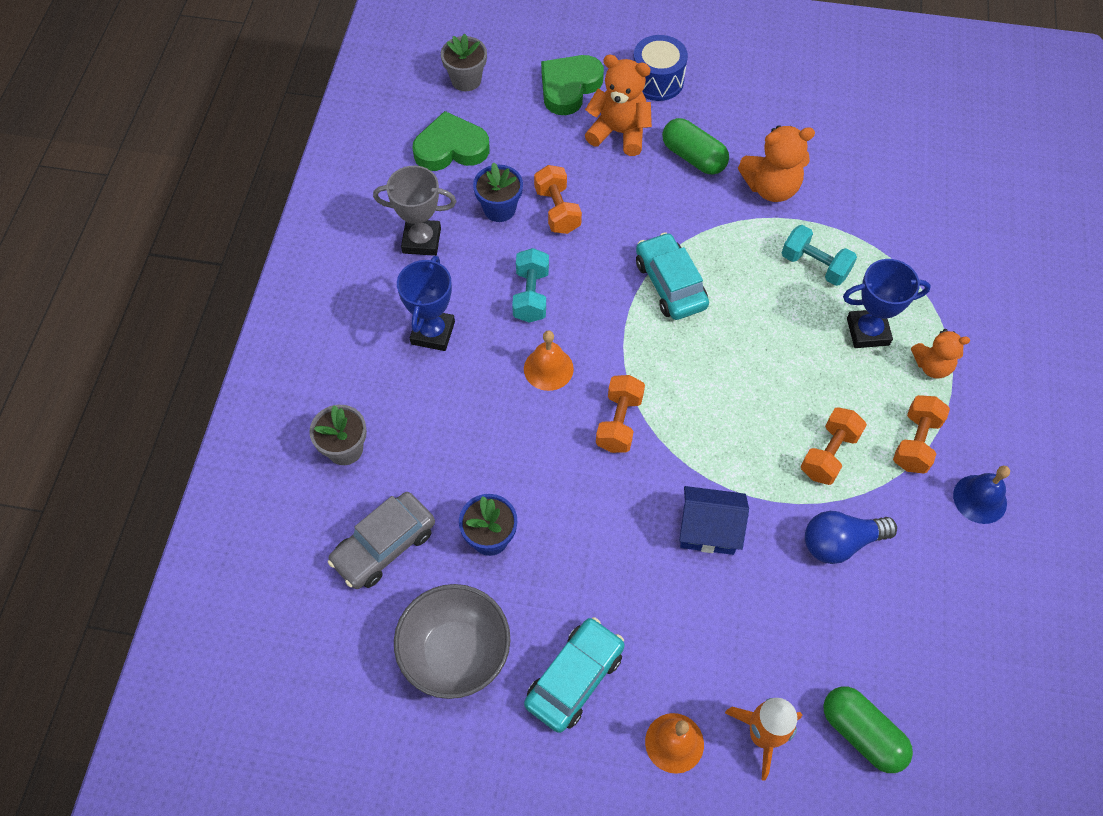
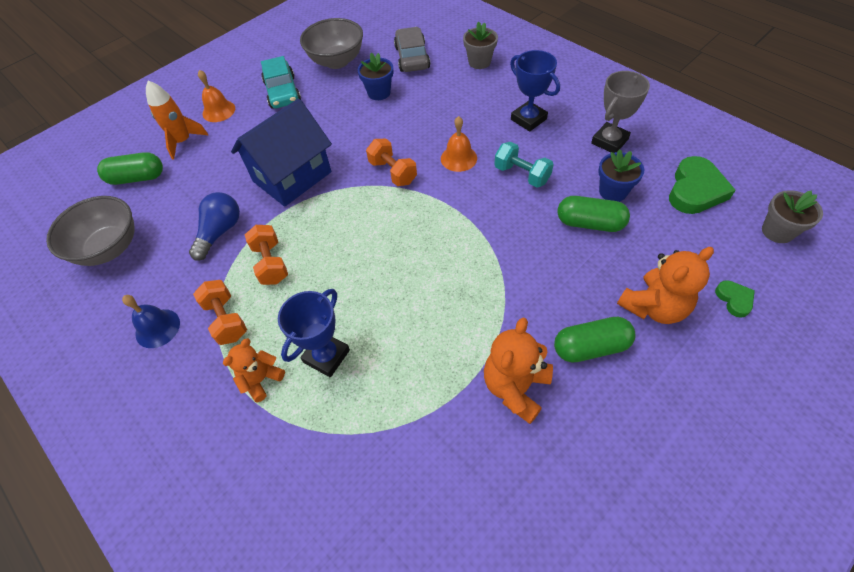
camera: 130 degrees right, 5 degrees down
(557, 210) = (589, 223): orange dumbbell -> green capsule
(569, 87) = (734, 299): green heart -> green heart, size x0.51
(657, 81) = (711, 377): blue drum -> none
(670, 284) = (471, 254): turquoise car -> none
(708, 530) = (292, 177): blue house -> blue house, size x1.66
(815, 265) = (412, 363): turquoise dumbbell -> none
(963, 651) = (109, 248): none -> grey bowl

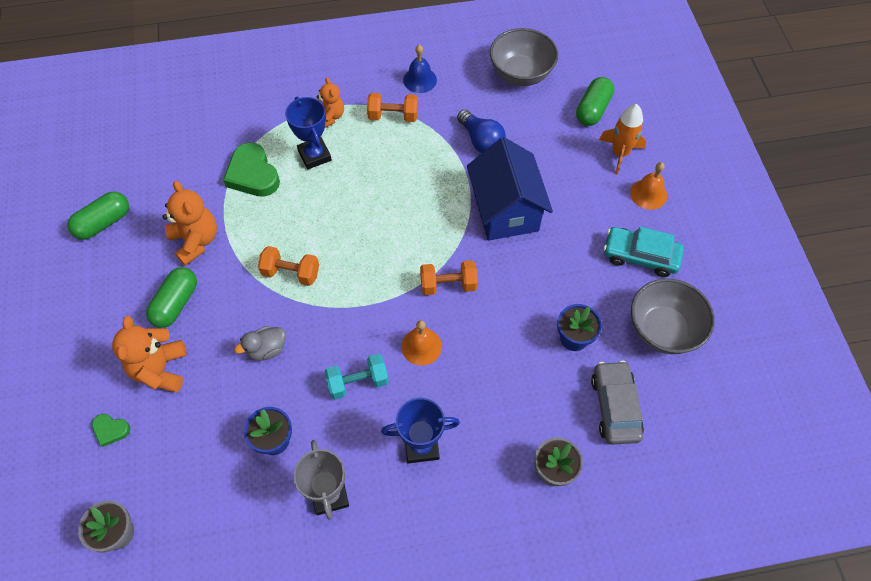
camera: 120 degrees right, 5 degrees up
(271, 263) = (421, 158): orange dumbbell -> orange dumbbell (291, 273)
(412, 57) = (615, 406): grey car -> grey car turned 120 degrees counterclockwise
(556, 245) = (266, 349): none -> grey duck
(589, 223) = (262, 391): green capsule -> green capsule (104, 223)
(695, 190) = (212, 512): green heart -> green heart (253, 174)

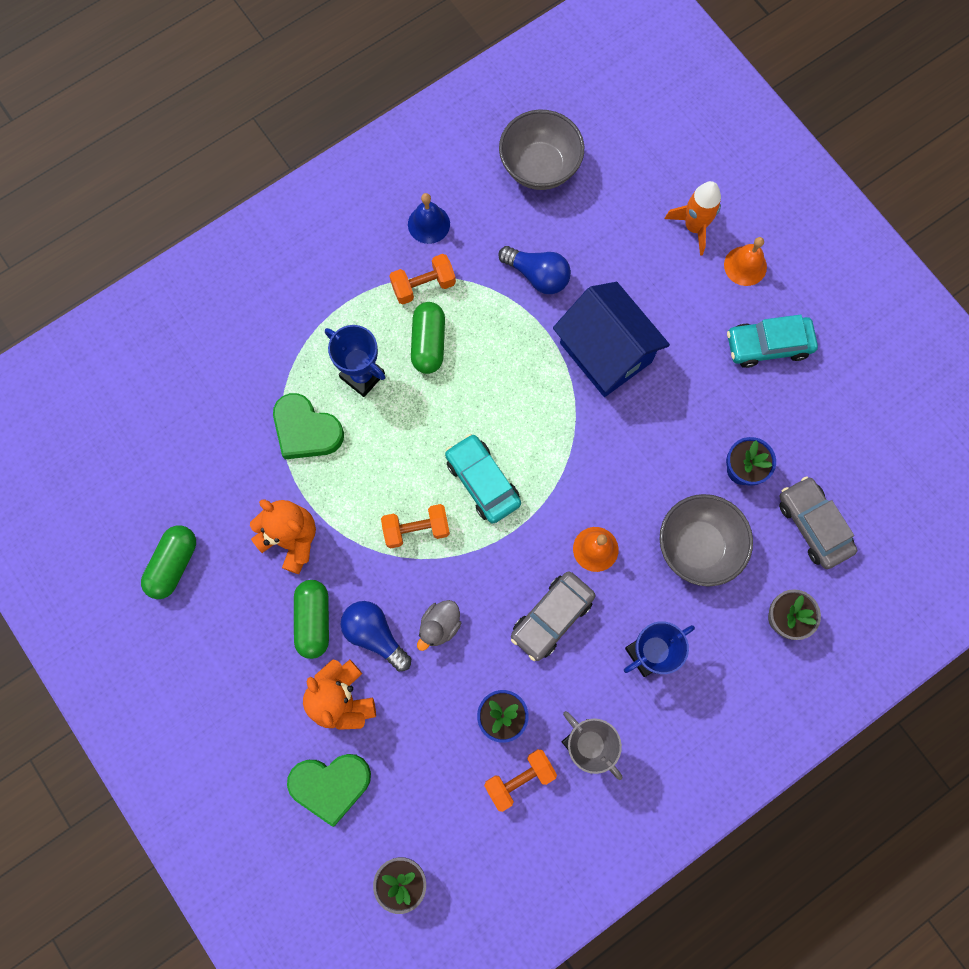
camera: 25 degrees left, 15 degrees up
(111, 430) = (331, 784): green heart -> green heart, size x1.96
(214, 334) = (375, 635): none -> blue light bulb
(330, 117) = (352, 317): orange teddy bear -> none
(358, 382) = (552, 617): turquoise dumbbell -> grey car
(360, 261) = (482, 481): none -> turquoise car
(448, 285) = (588, 467): orange dumbbell -> orange dumbbell (519, 779)
(592, 109) = (640, 181): green capsule -> green capsule (428, 343)
(663, 330) = (824, 420): grey bowl -> grey bowl (698, 546)

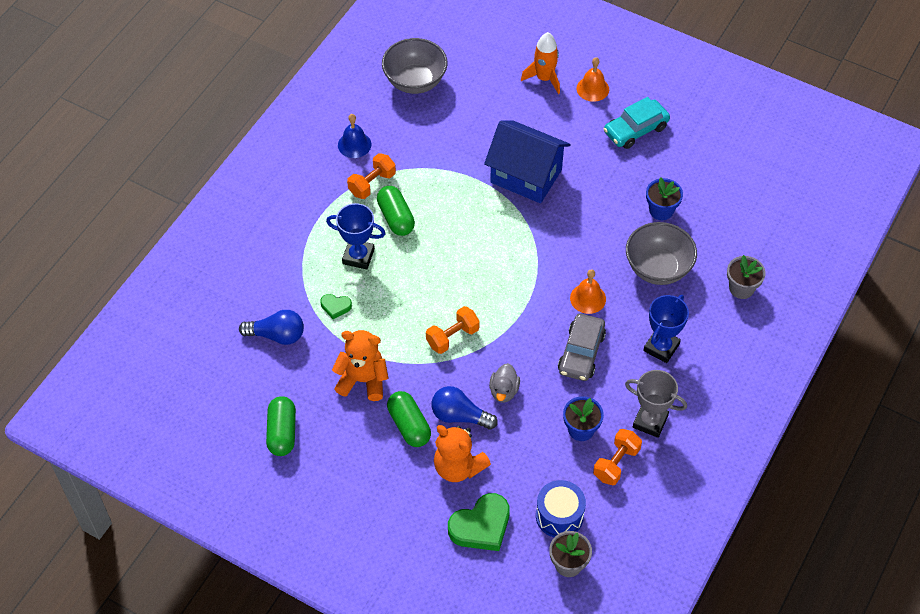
camera: 25 degrees left, 20 degrees down
(306, 430) = (335, 307): green heart -> green heart, size x0.51
(423, 814) = (559, 516): none -> blue drum
(482, 481) = (483, 288): turquoise car -> none
(537, 275) = (451, 147): blue light bulb -> blue light bulb (277, 335)
(813, 525) = (728, 225): grey car -> none

